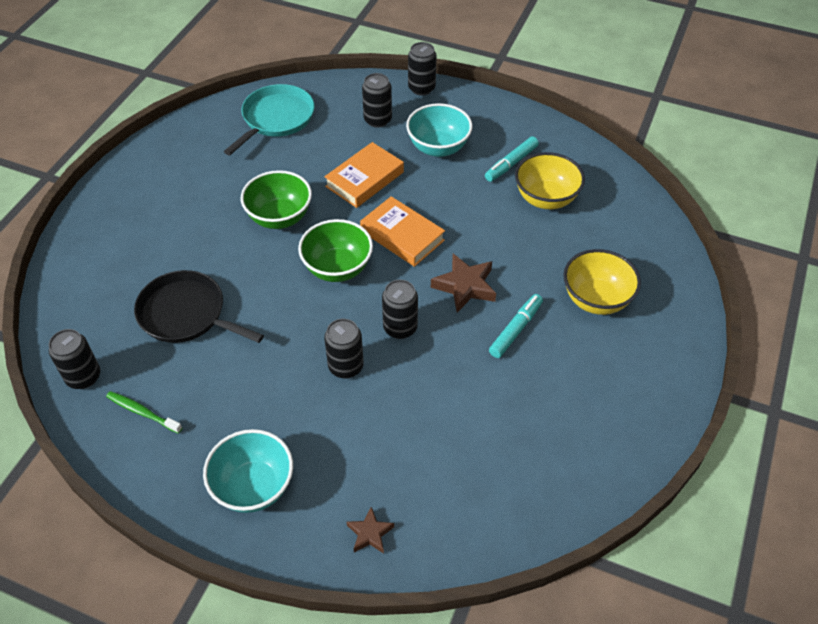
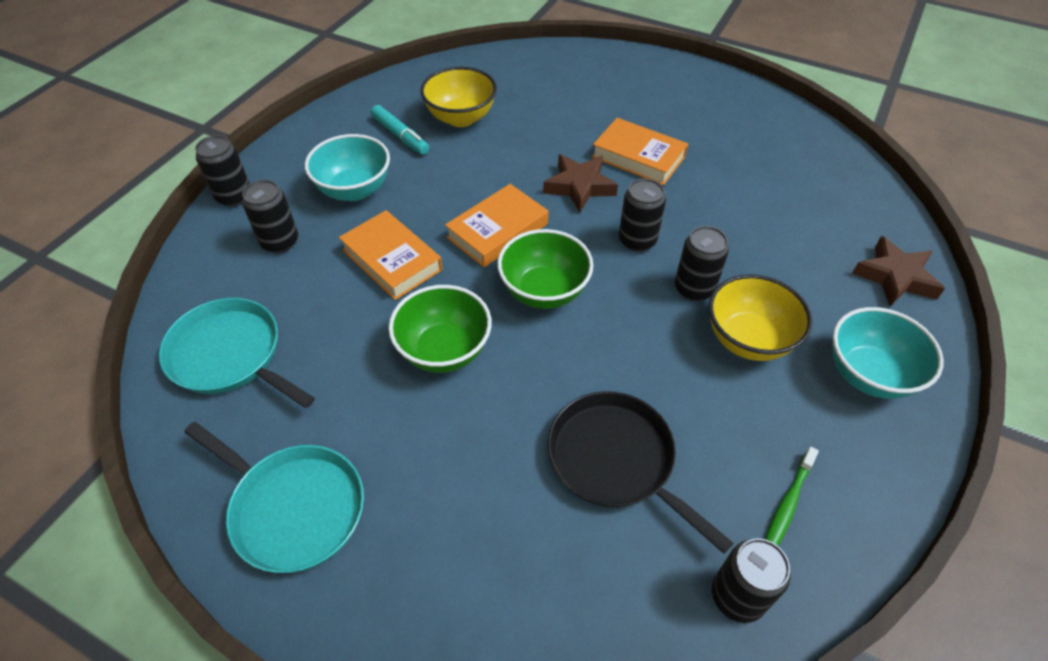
camera: 85 degrees left, 0 degrees up
(167, 167) = (294, 508): none -> turquoise pan
(186, 314) = (615, 460): black pan -> black pan turned 105 degrees clockwise
(370, 533) = (895, 277): brown star -> brown star, size x1.69
(516, 330) = (638, 157): turquoise marker -> orange book
(596, 299) = (601, 103): yellow bowl -> yellow bowl (748, 340)

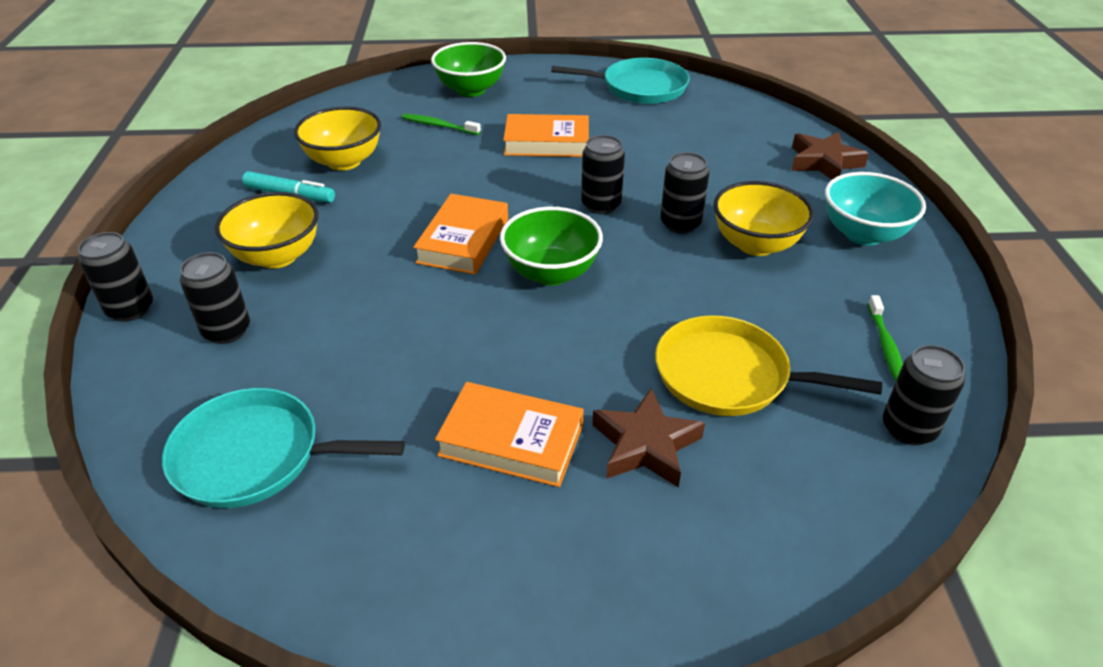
camera: 30 degrees left, 10 degrees down
(294, 508) = (454, 559): turquoise pan -> turquoise pan (640, 87)
(354, 190) = (277, 256): turquoise bowl -> yellow bowl
(392, 260) = (373, 301): orange book -> orange book (511, 440)
(444, 351) = (495, 356): green bowl -> green bowl (470, 90)
(559, 107) = (439, 126): none -> green toothbrush
(579, 186) = (512, 181): brown star -> brown star (645, 445)
(615, 460) = (728, 375): black pan -> yellow pan

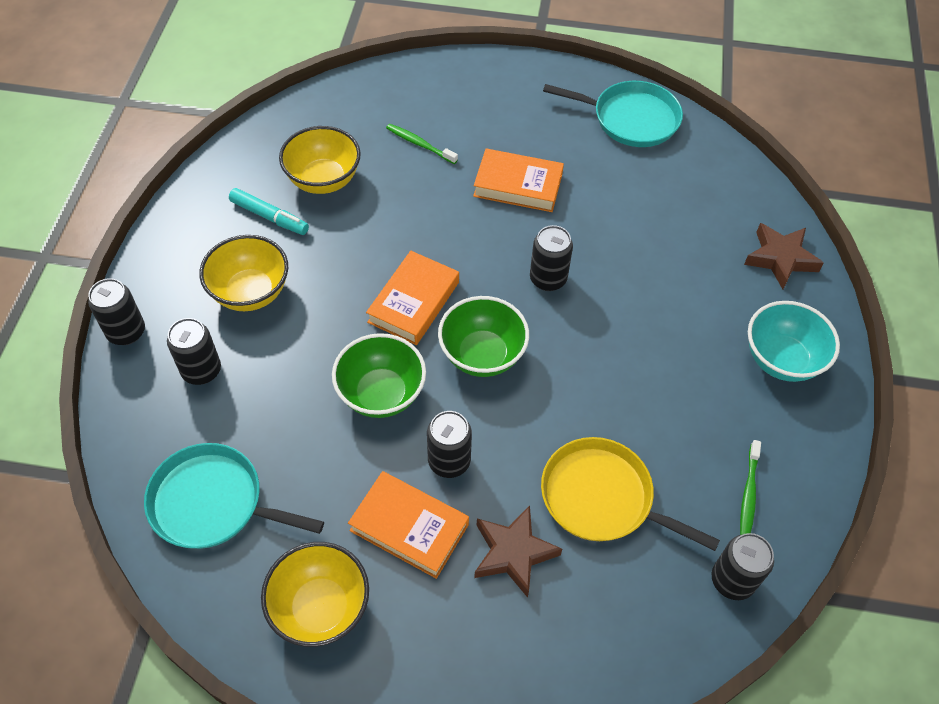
camera: 10 degrees right, 15 degrees up
(470, 90) = (460, 95): green bowl -> green bowl (381, 394)
(680, 224) = (614, 316): black can -> black can (449, 461)
(755, 244) = (676, 354): yellow bowl -> yellow bowl (320, 608)

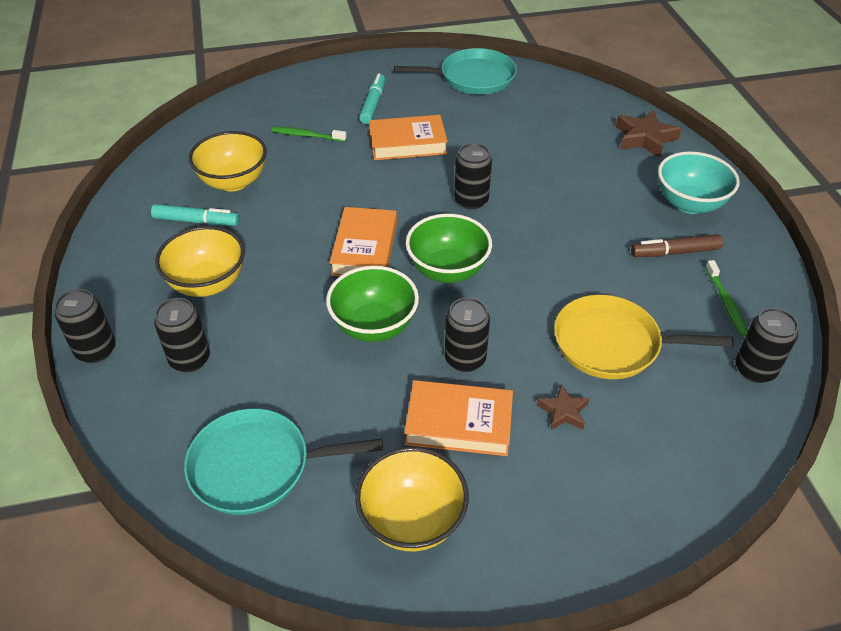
camera: 20 degrees left, 10 degrees down
(506, 123) = (373, 104): none -> turquoise marker
(513, 553) = (563, 411): brown star -> brown star, size x0.59
(729, 414) = (675, 252): none -> brown marker

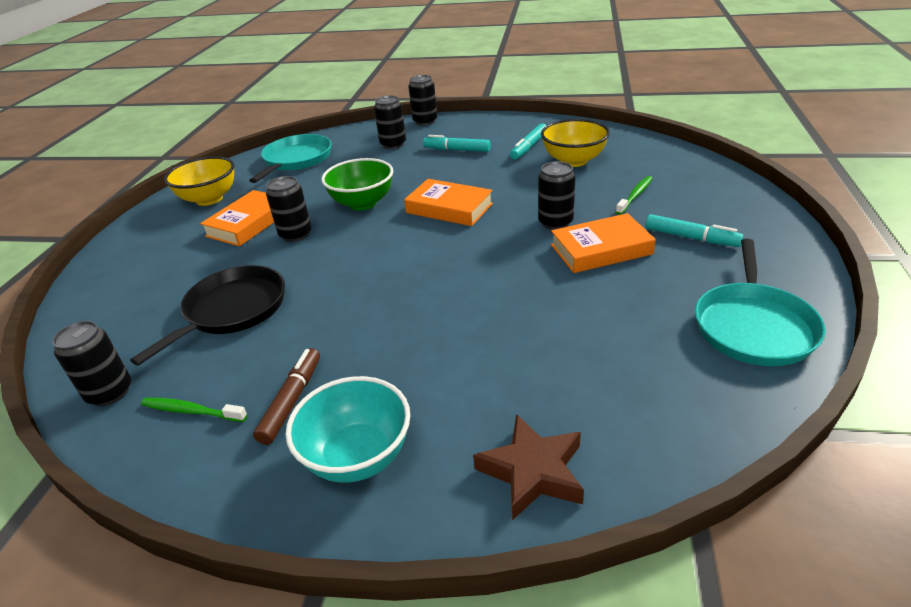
camera: 115 degrees right, 10 degrees down
(207, 283) = (457, 150): yellow bowl -> turquoise marker
(407, 143) = (601, 249): orange book -> orange book turned 60 degrees clockwise
(447, 270) = (392, 242): green bowl -> none
(471, 200) = (478, 272): black can -> black can (555, 222)
(563, 411) = (206, 267): brown star -> none
(612, 344) = (232, 310): yellow pan -> black pan

